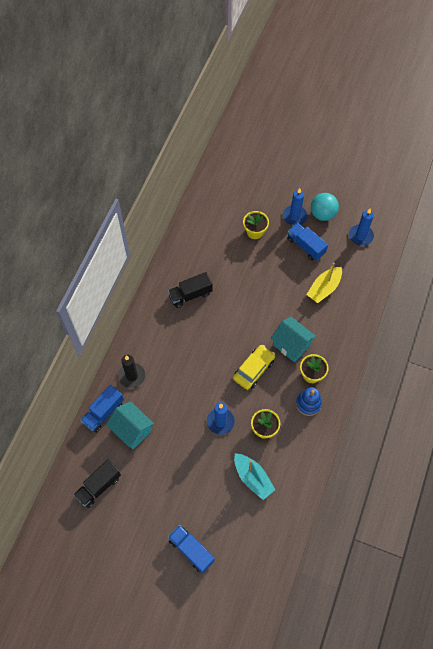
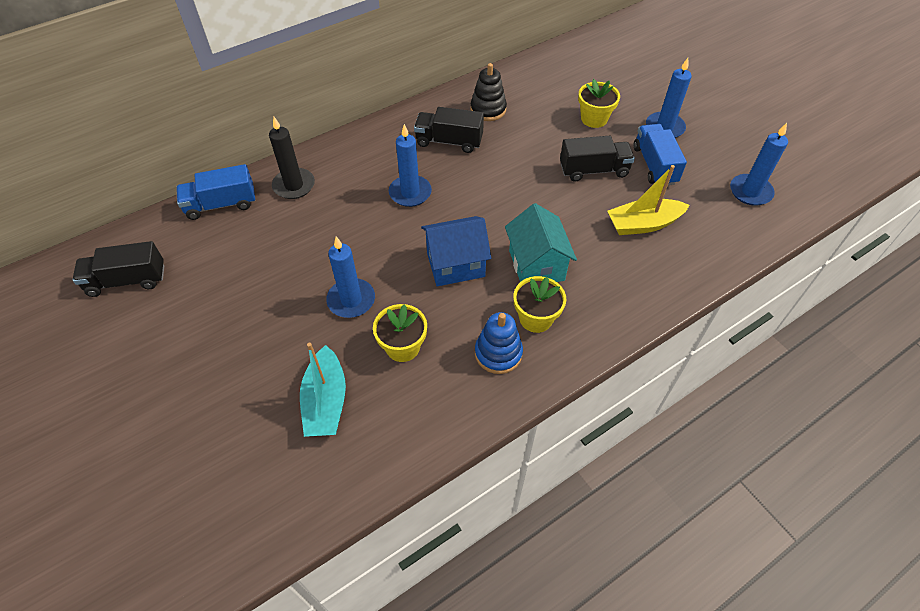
camera: 35 degrees right, 10 degrees down
(132, 430) = (232, 242): turquoise house -> none
(191, 550) = (147, 441): blue truck -> none
(194, 259) = (488, 109): none -> black stacking toy
(197, 341) = (410, 193): none -> blue candle
(253, 369) = (455, 265): yellow car -> blue house
(278, 268) = (593, 170): none -> black truck
(322, 214) = (708, 143): turquoise ball -> none

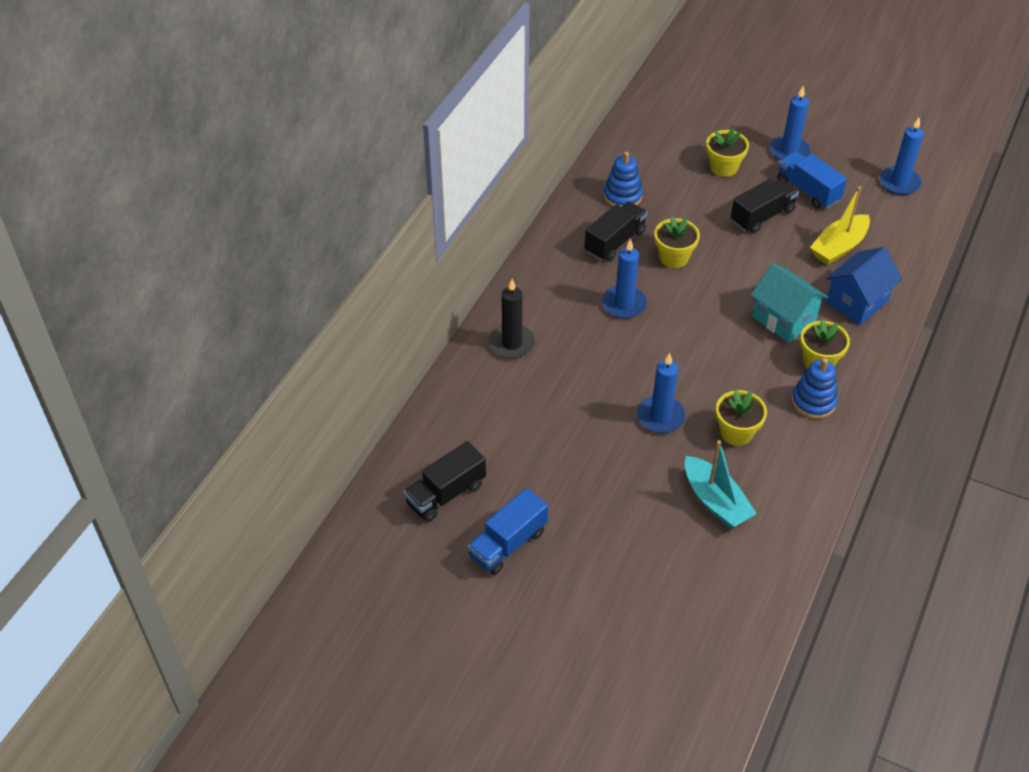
camera: 30 degrees left, 5 degrees down
(221, 204) = (461, 390): blue truck -> blue truck (508, 544)
(449, 141) = (615, 242): black truck -> black truck turned 150 degrees clockwise
(455, 265) = (719, 348): blue house -> blue house (857, 302)
(486, 173) = (673, 257): none -> yellow flower pot
(488, 109) = (622, 196): black stacking toy -> blue stacking toy

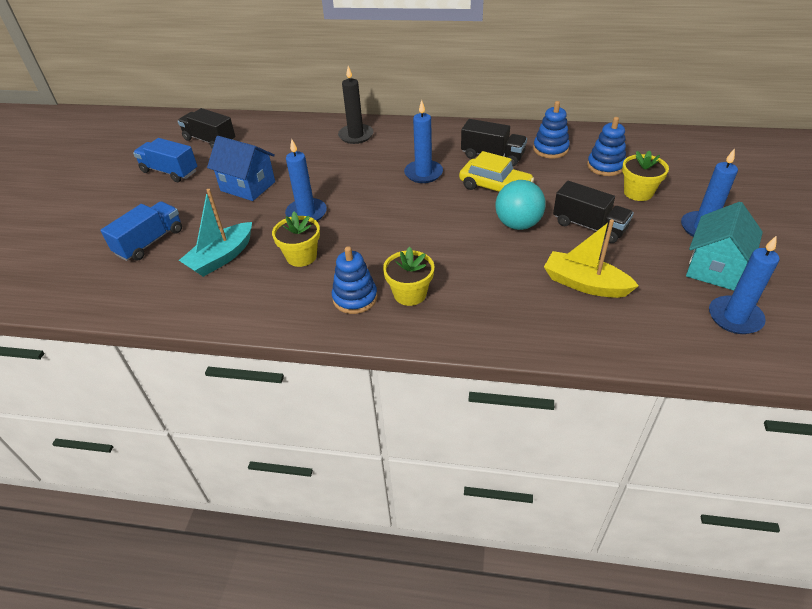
camera: 75 degrees right, 5 degrees down
(671, 170) = (605, 166): none -> blue stacking toy
(673, 257) = (495, 187): yellow flower pot -> yellow car
(742, 260) = (518, 224): none -> turquoise ball
(783, 319) = (455, 262): turquoise house -> turquoise house (714, 268)
(808, 190) = (654, 249): blue truck -> blue truck (150, 242)
(857, 302) = (510, 309): blue house -> blue house (248, 186)

